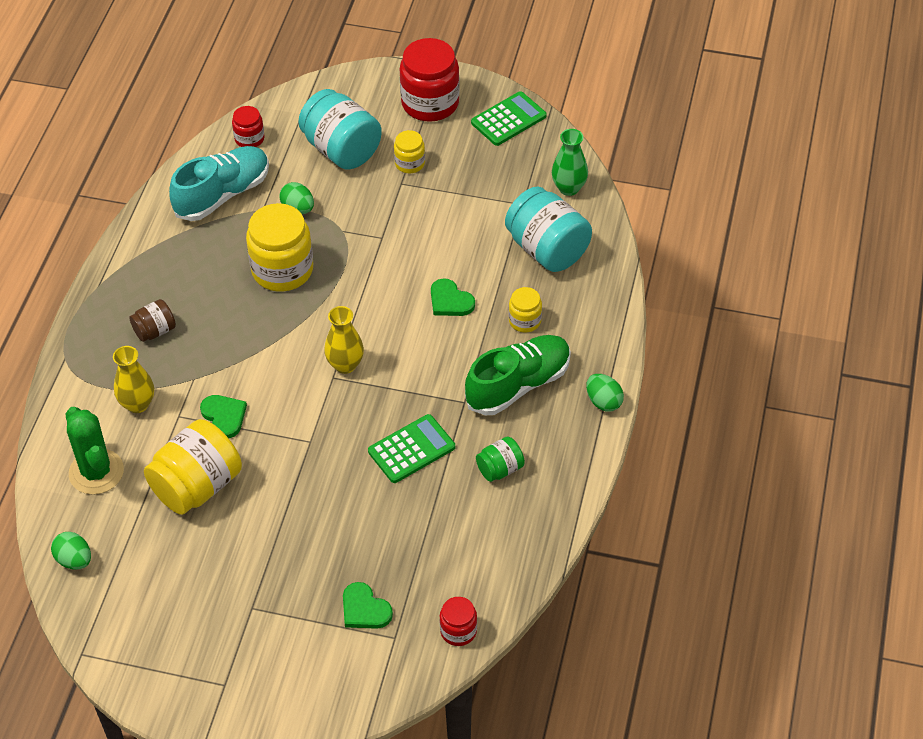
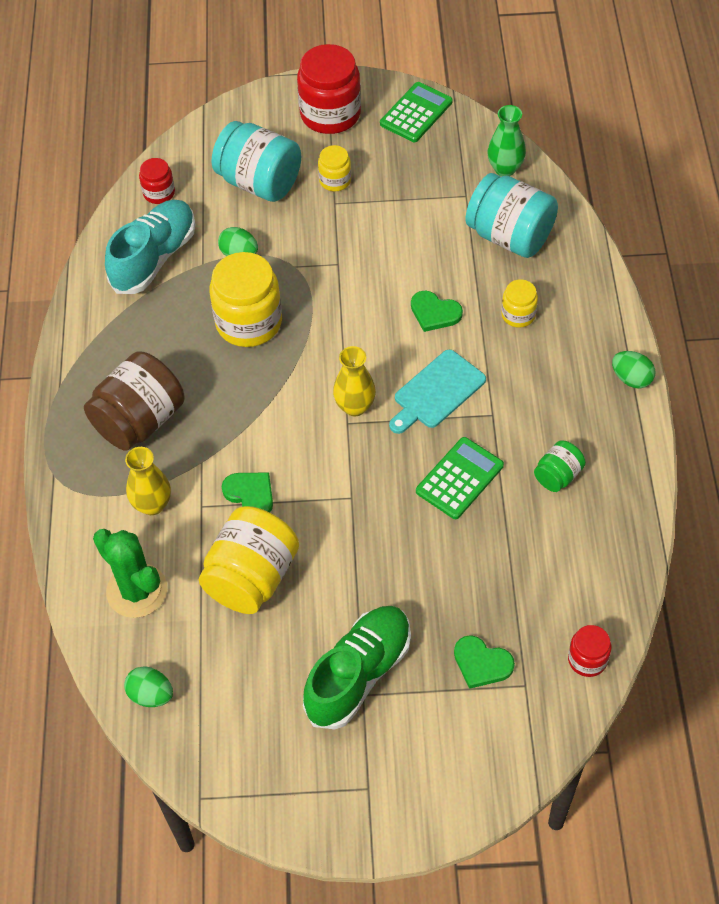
camera: 15 degrees left, 5 degrees up
(155, 331) = (140, 420): brown jar -> brown jar, size x1.96
(423, 370) = (437, 392): none -> turquoise cutting board
(518, 385) = (539, 383): green shoe -> green shoe (358, 674)

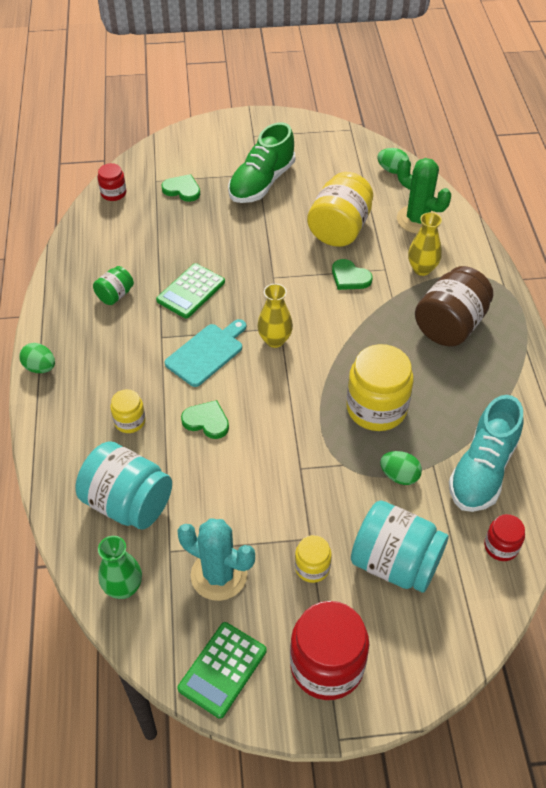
camera: 175 degrees right, 5 degrees down
(420, 176) = (219, 575): none -> turquoise cactus

